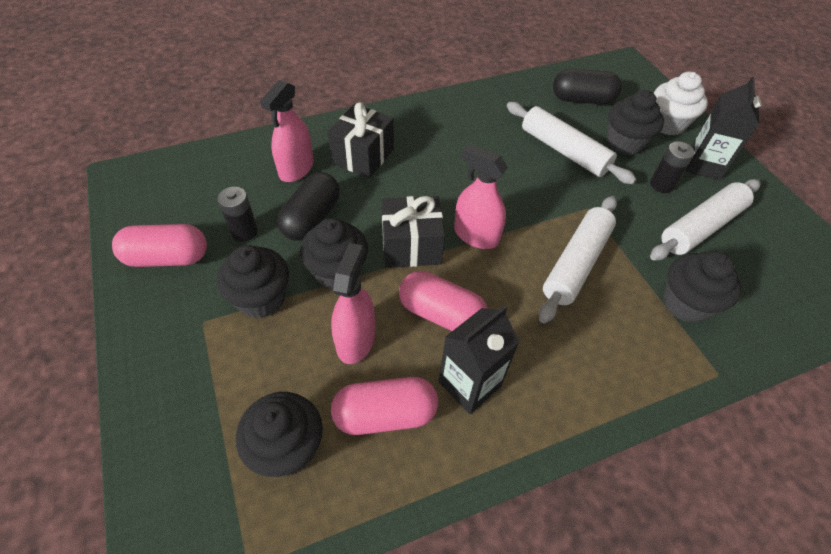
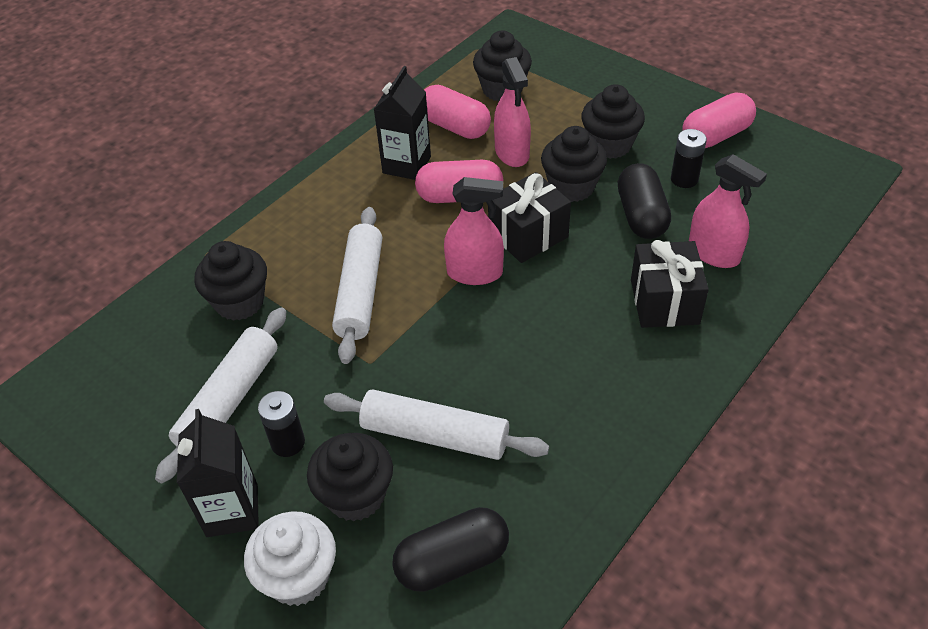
camera: 155 degrees right, 5 degrees down
(296, 169) = (713, 253): pink spray bottle -> pink spray bottle turned 135 degrees clockwise
(385, 414) = (454, 127): pink capsule -> pink capsule turned 75 degrees clockwise

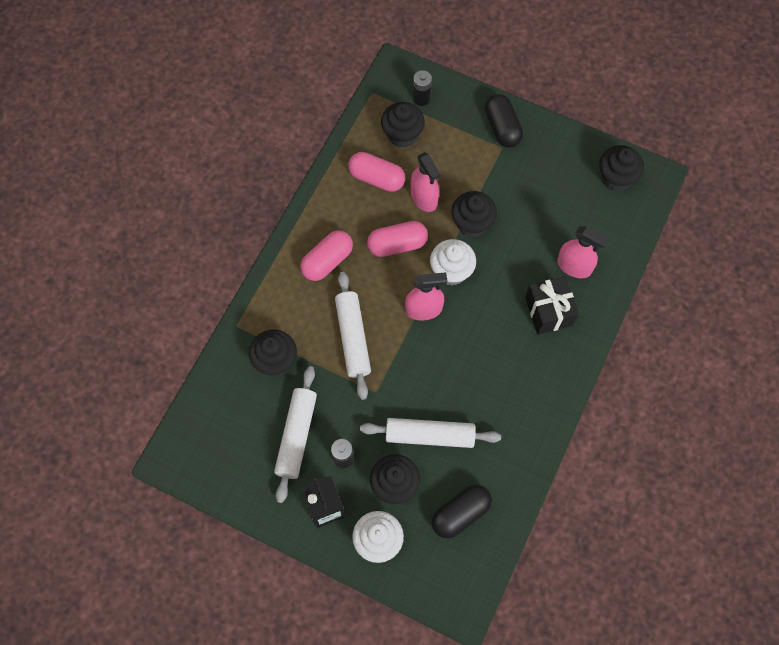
camera: 15 degrees left, 20 degrees up
(406, 165) = (352, 221): black carton -> none
(528, 235) = (451, 271): black gift -> white cupcake
(610, 145) = (490, 179): black cupcake -> black cupcake (616, 178)
(641, 216) = (523, 242): black capsule -> black capsule (502, 128)
(684, 179) = (546, 204): black battery -> black battery (421, 98)
(715, 136) = (562, 159): pink capsule -> pink capsule (327, 261)

